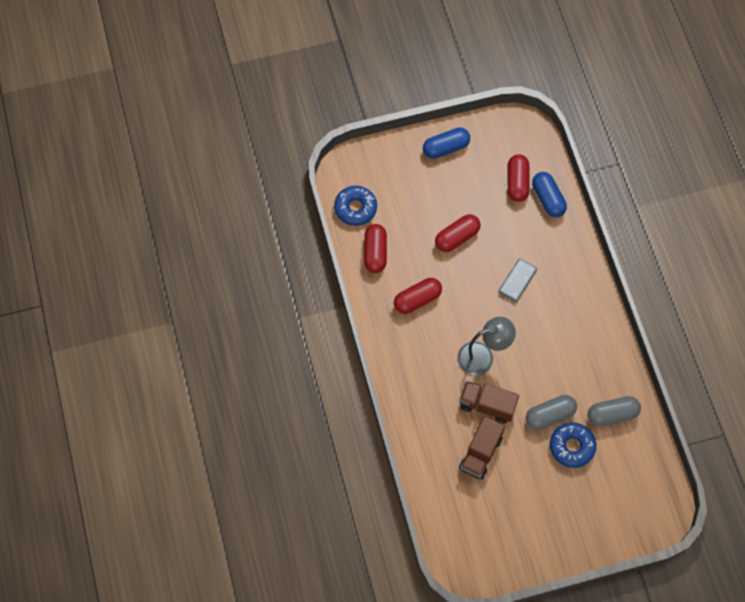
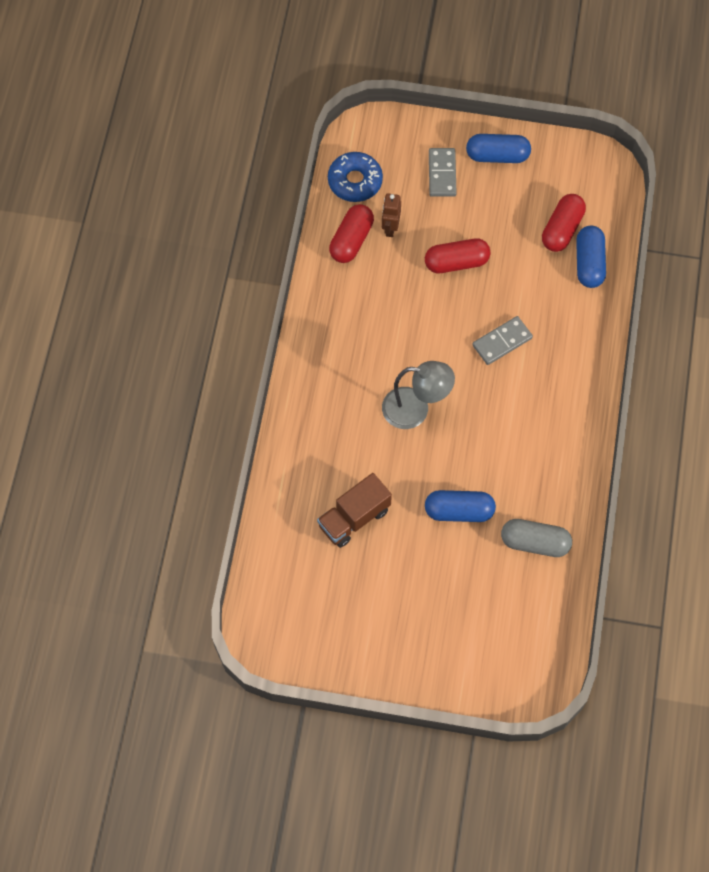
camera: 25 degrees right, 0 degrees up
(398, 232) = (390, 228): none -> brown robot
(414, 177) = (442, 174): none -> grey domino
(417, 300) = (372, 313): red capsule -> none
(487, 405) = (390, 467): brown truck -> none
(549, 415) = (459, 511): grey capsule -> blue capsule
(572, 447) = (466, 558): blue donut -> none

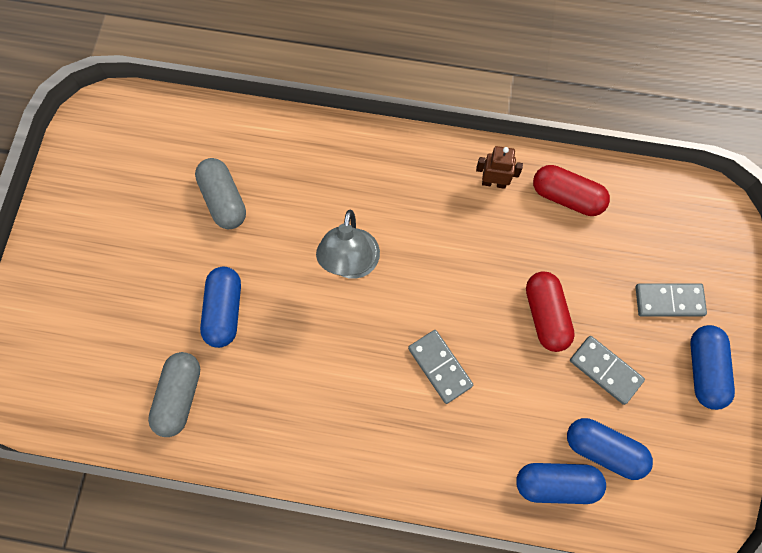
camera: 90 degrees right, 5 degrees up
(354, 518) = (224, 200): brown truck -> grey capsule
(355, 181) = (646, 201): blue donut -> none
(390, 228) = (587, 240): brown robot -> brown robot (494, 182)
(500, 223) = (605, 370): none -> grey domino
(562, 229) = (603, 449): red capsule -> blue capsule

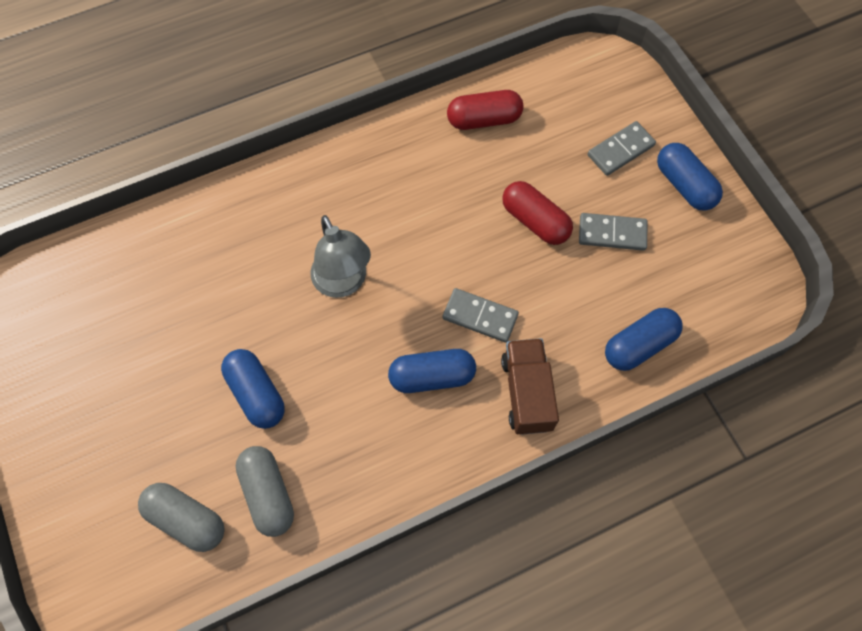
camera: 35 degrees left, 5 degrees down
(224, 200) = (186, 300): grey capsule -> grey capsule (186, 519)
(432, 457) = (526, 393): none -> brown truck
(494, 182) = (416, 143): brown robot -> none
(603, 449) = (655, 294): blue capsule -> blue capsule (432, 376)

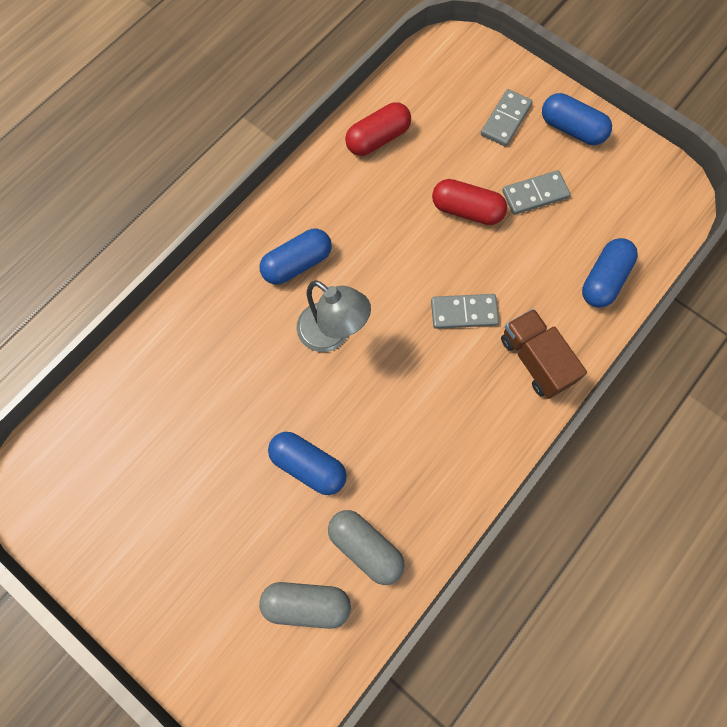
camera: 25 degrees left, 5 degrees up
(432, 376) = (451, 382): blue capsule -> blue capsule (297, 264)

